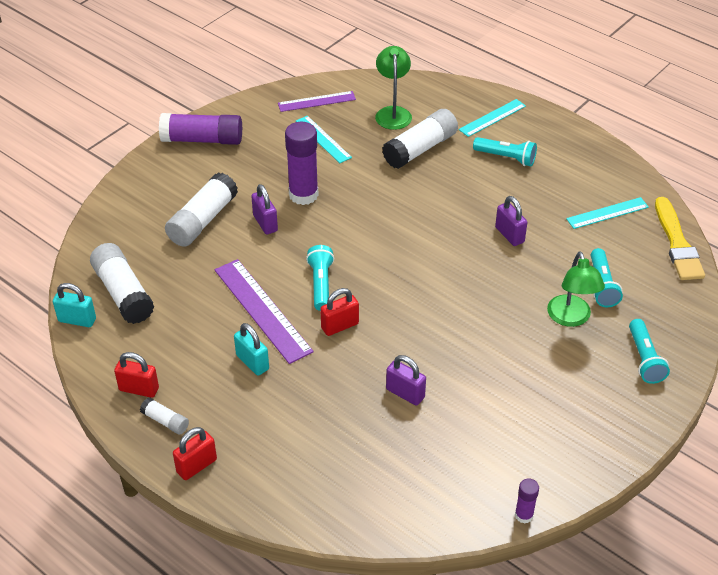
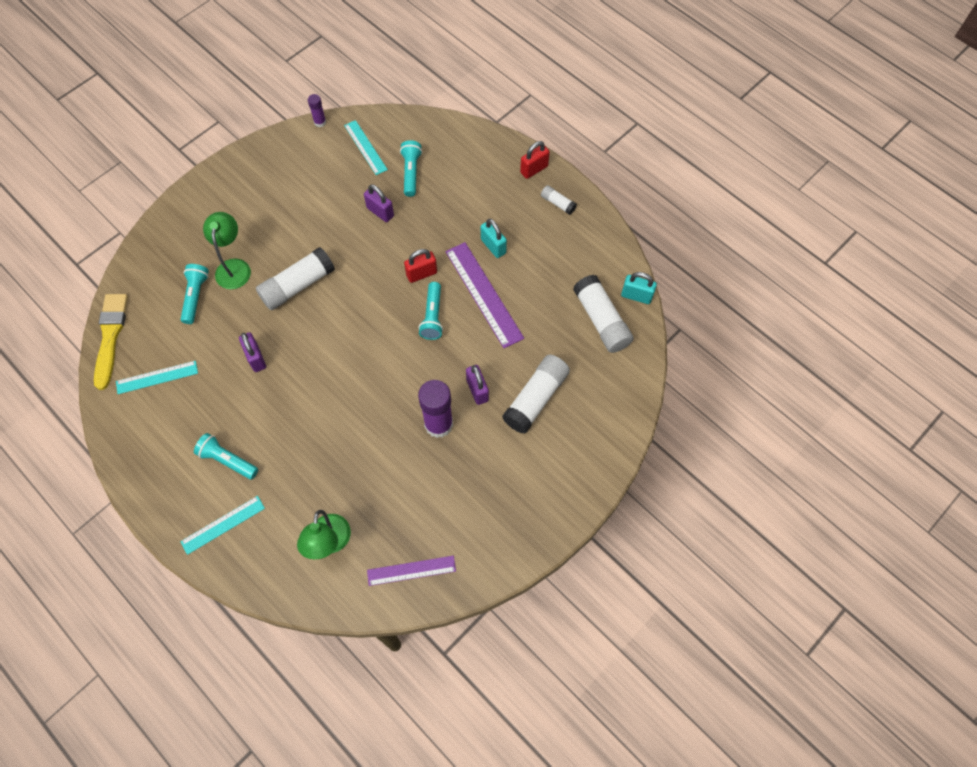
camera: 175 degrees left, 20 degrees up
(139, 389) = (579, 230): red padlock -> none
(202, 140) = (539, 515): purple glue stick -> none
(323, 139) = (411, 505): turquoise ruler -> turquoise ruler (365, 147)
(420, 149) = (312, 481): white glue stick -> white glue stick (297, 285)
(644, 359) = (191, 227): turquoise flashlight -> turquoise flashlight (411, 173)

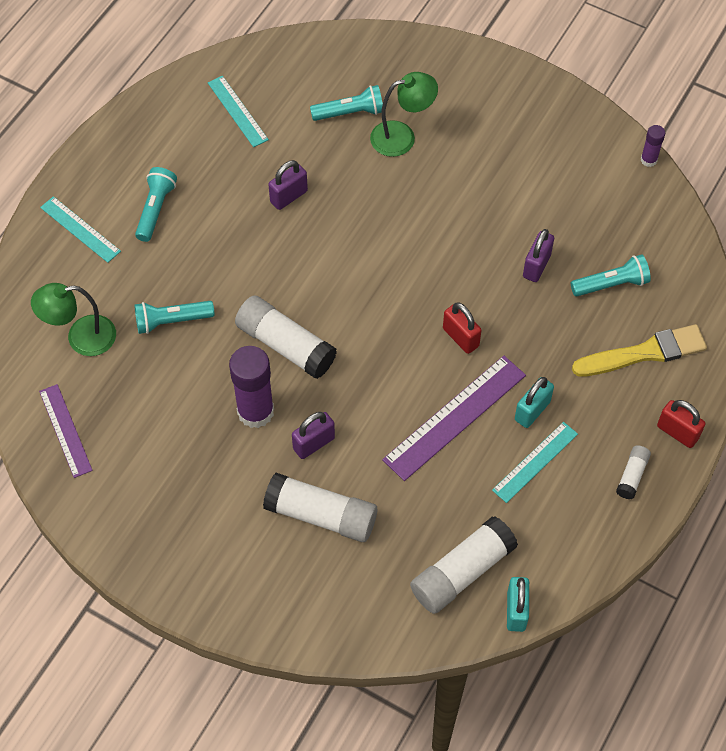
camera: 75 degrees right, 5 degrees down
(110, 336) = (275, 52): yellow brush -> yellow brush (644, 353)
(297, 285) = (398, 208): white glue stick -> white glue stick (285, 345)
(365, 147) = (630, 221): turquoise ruler -> turquoise ruler (535, 462)
(432, 316) = (403, 366): turquoise flashlight -> turquoise flashlight (172, 321)

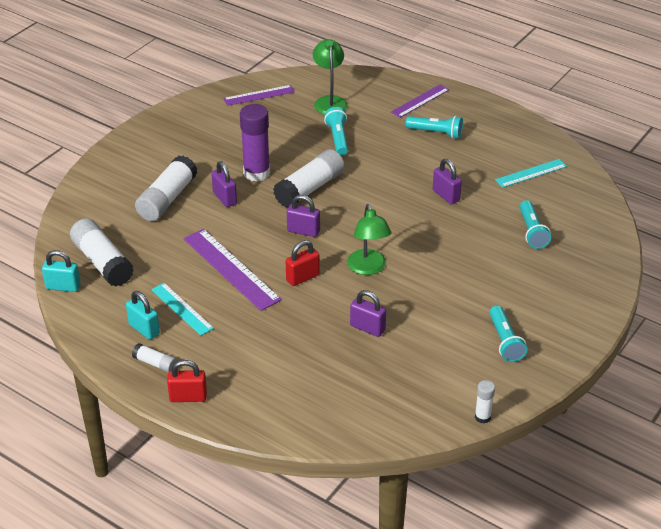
camera: 95 degrees right, 20 degrees down
(80, 229) = (420, 101): turquoise ruler -> purple ruler
(373, 344) = (303, 231): none -> purple padlock
(402, 136) = (507, 259): green lamp -> green lamp (368, 268)
(532, 411) = (227, 311): turquoise padlock -> turquoise padlock (144, 329)
(611, 284) = (343, 373): turquoise flashlight -> turquoise flashlight (505, 341)
(644, 353) = (270, 386): yellow brush -> none
(648, 160) = (482, 417): purple glue stick -> white glue stick
(677, 432) = (188, 397): red padlock -> red padlock turned 45 degrees clockwise

